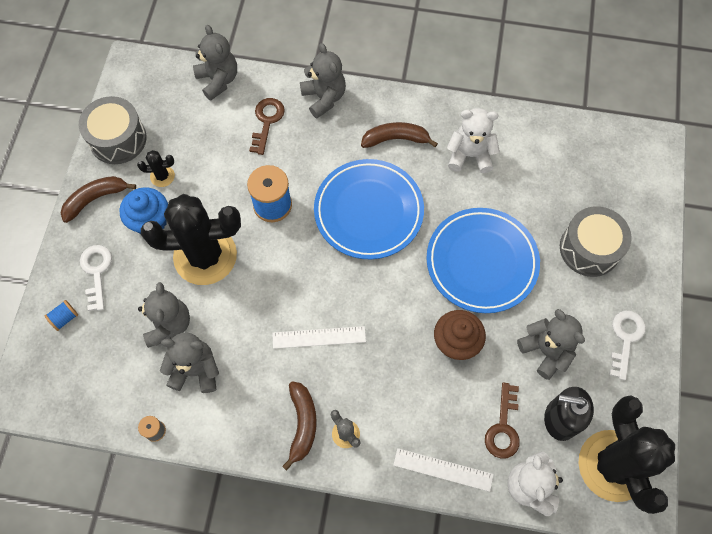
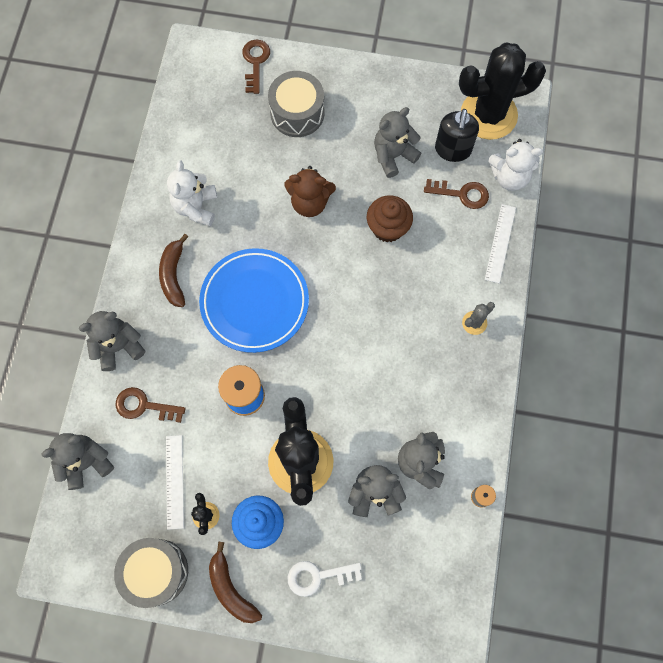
camera: 90 degrees left, 5 degrees up
(65, 318) = (369, 604): blue spool -> none
(302, 424) = (467, 361): brown banana -> none
(319, 337) = (385, 347): white ruler -> white ruler (174, 481)
(481, 262) = (310, 202): blue plate -> brown teddy bear
(625, 339) = (381, 94): white key -> none
(647, 205) = (255, 62): none -> brown key

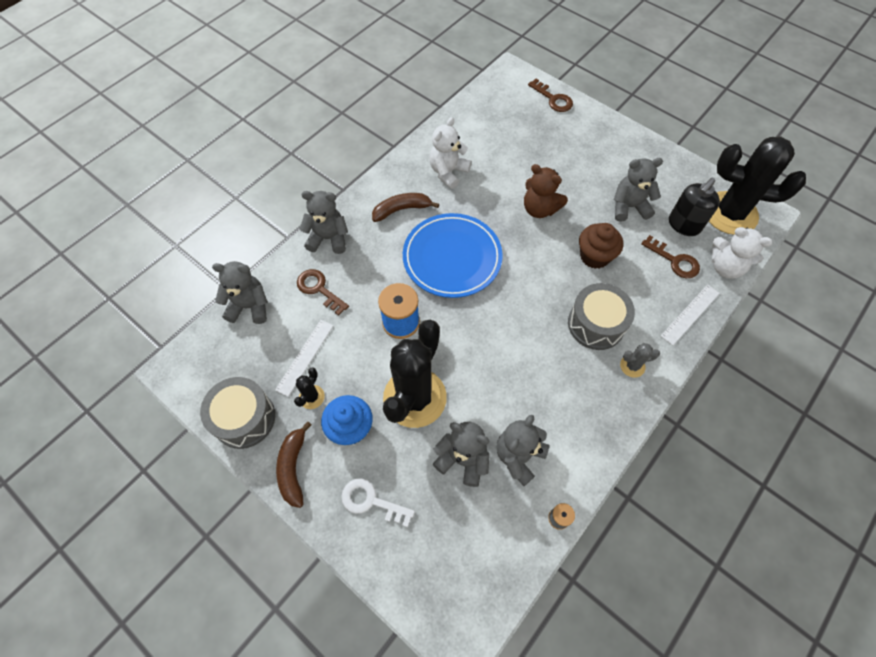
camera: 30 degrees right, 10 degrees down
(174, 275) = (402, 210): brown banana -> brown banana turned 45 degrees clockwise
(255, 62) = (553, 99): brown key -> brown key turned 105 degrees clockwise
(297, 113) = (566, 144): grey drum -> grey drum (596, 324)

